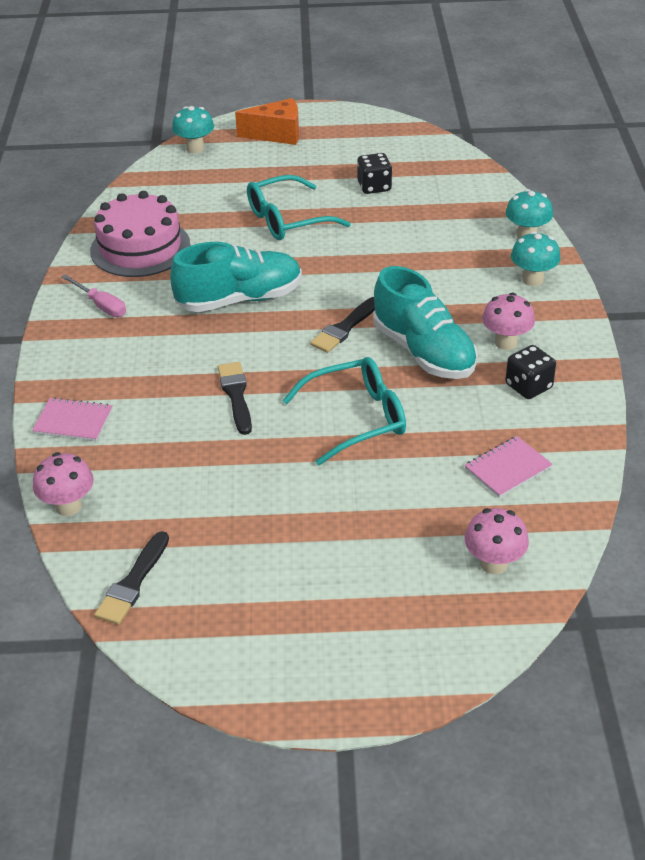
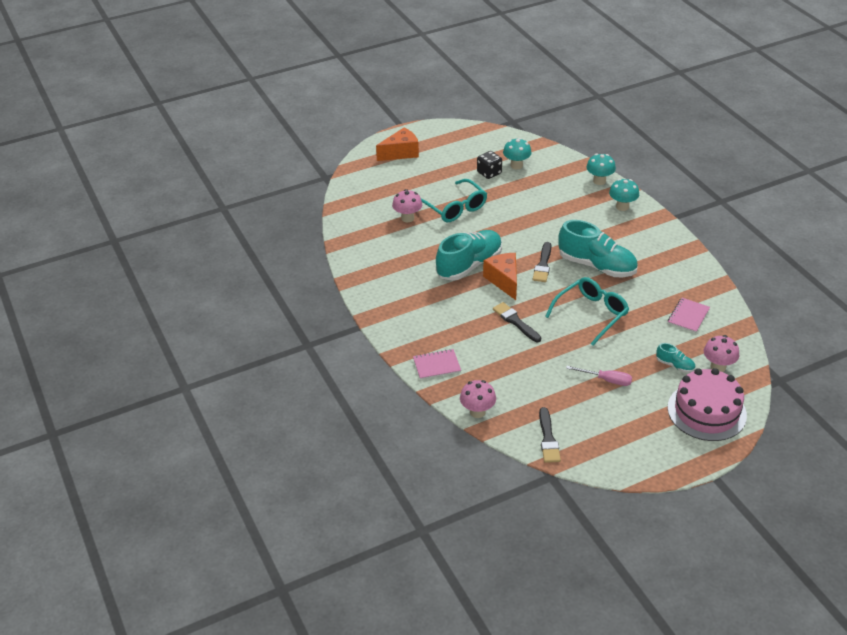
camera: 25 degrees left, 0 degrees up
(101, 305) = (390, 293): pink screwdriver -> pink screwdriver (606, 380)
(140, 247) = (381, 250): pink cake -> pink cake (706, 411)
(195, 148) = (357, 175): turquoise mushroom -> turquoise mushroom (516, 165)
(269, 334) = (504, 281): none -> orange cheese
(287, 220) = (455, 208): turquoise glasses -> turquoise glasses turned 75 degrees counterclockwise
(423, 537) = (675, 365): none -> turquoise shoe
(506, 342) = (636, 248): pink mushroom -> pink mushroom (407, 218)
(528, 386) = (665, 269): black dice -> none

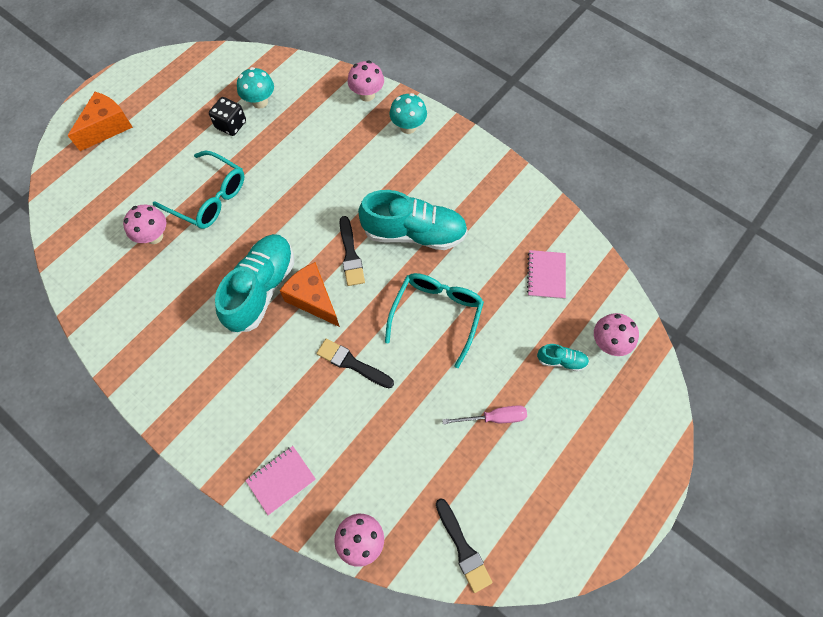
camera: 25 degrees left, 25 degrees up
(599, 181) = (367, 95): turquoise mushroom -> pink mushroom
(706, 411) = (623, 420): pink cake -> none

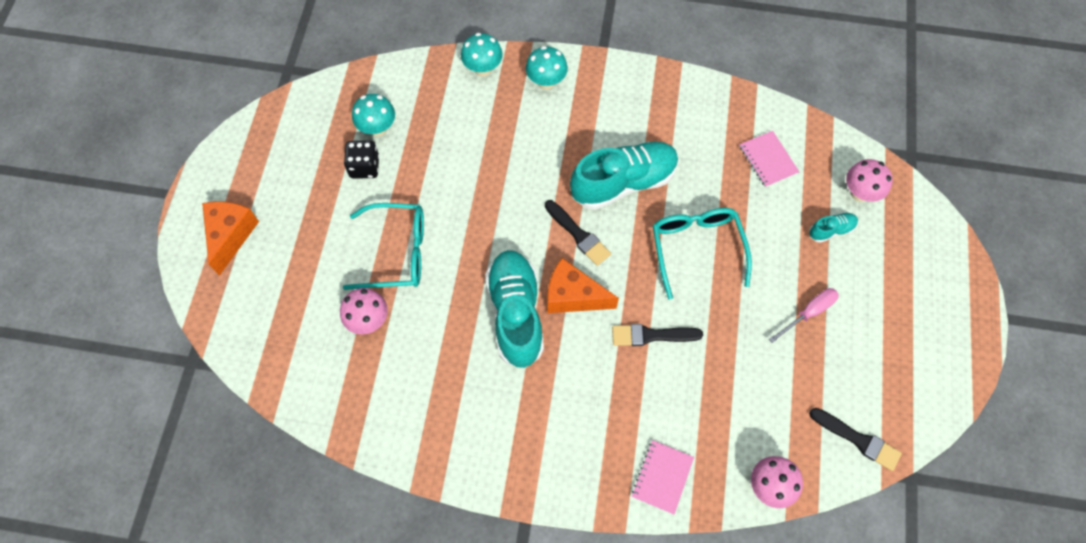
camera: 30 degrees left, 0 degrees up
(367, 95) = (483, 69): pink mushroom -> turquoise mushroom

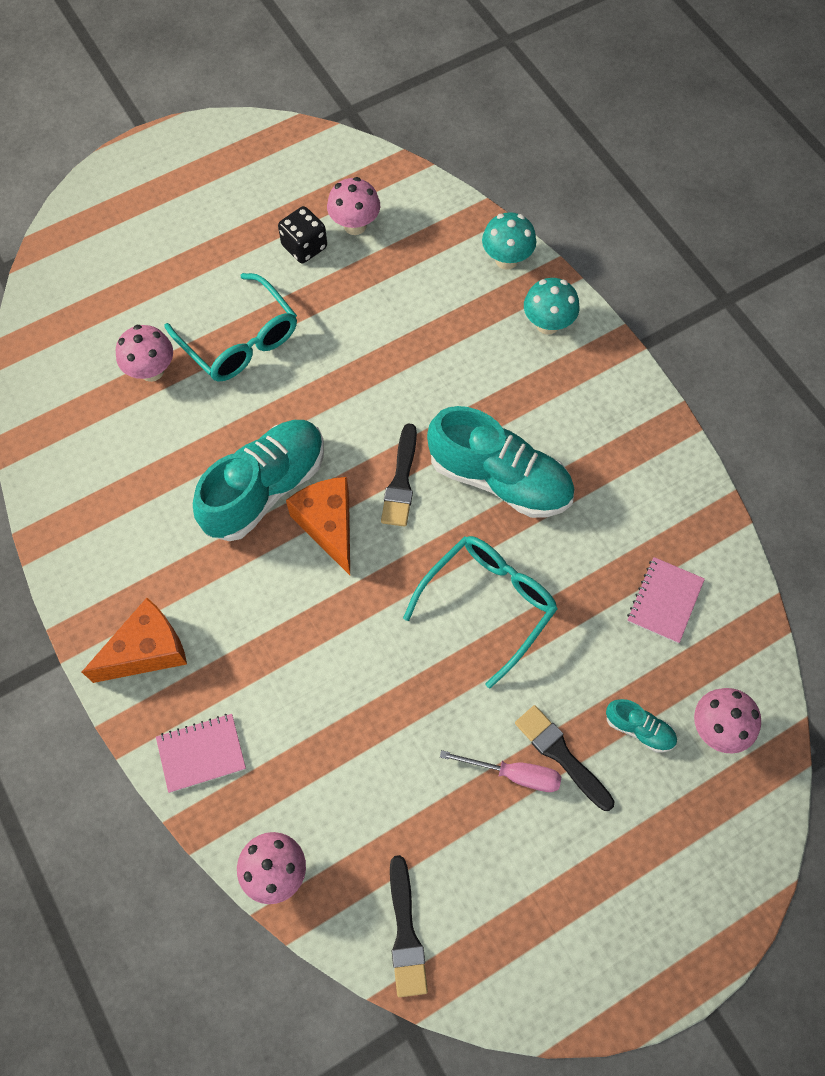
camera: 50 degrees right, 0 degrees up
(231, 235) = (141, 201): orange cheese -> orange cheese (147, 651)
(378, 128) = (355, 225): turquoise mushroom -> pink mushroom
(651, 335) = (349, 631): black brush -> black brush (561, 755)

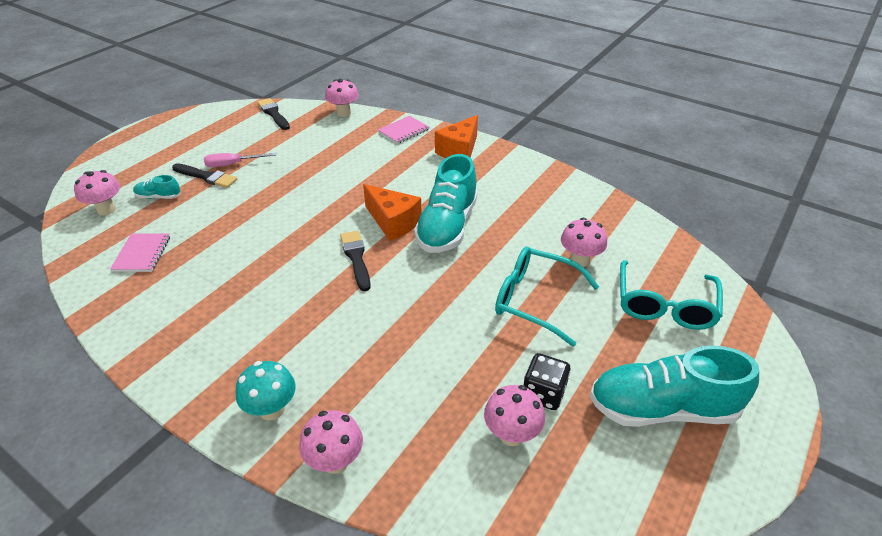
camera: 155 degrees right, 25 degrees down
(488, 604) = (269, 219): turquoise glasses -> turquoise glasses (664, 305)
(499, 479) = (282, 281): turquoise shoe -> turquoise shoe (662, 408)
(506, 259) = (335, 461): turquoise mushroom -> pink mushroom

